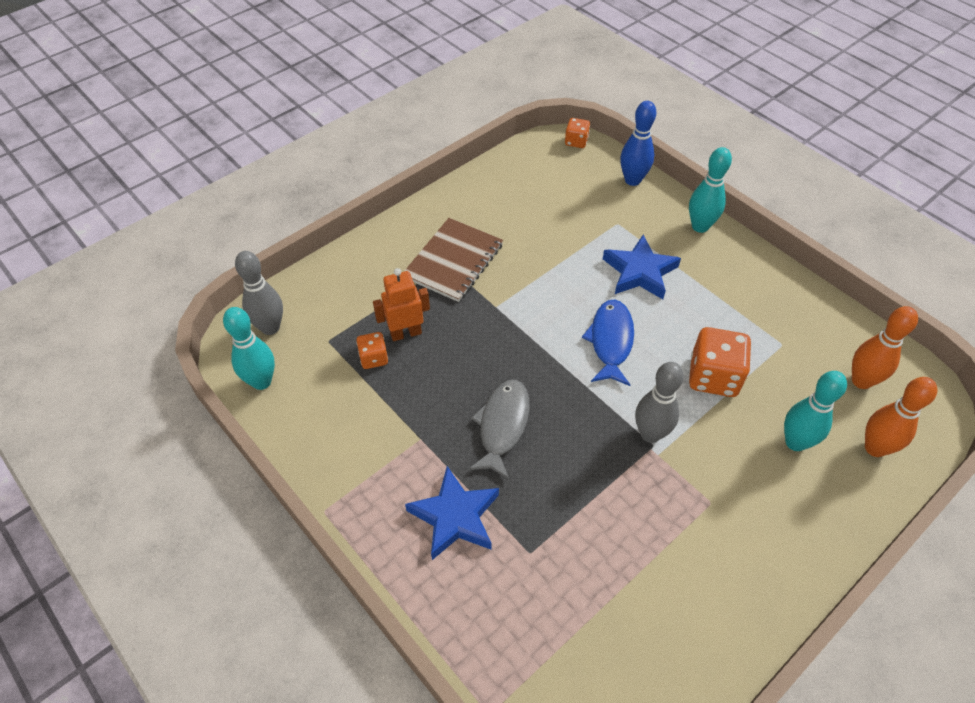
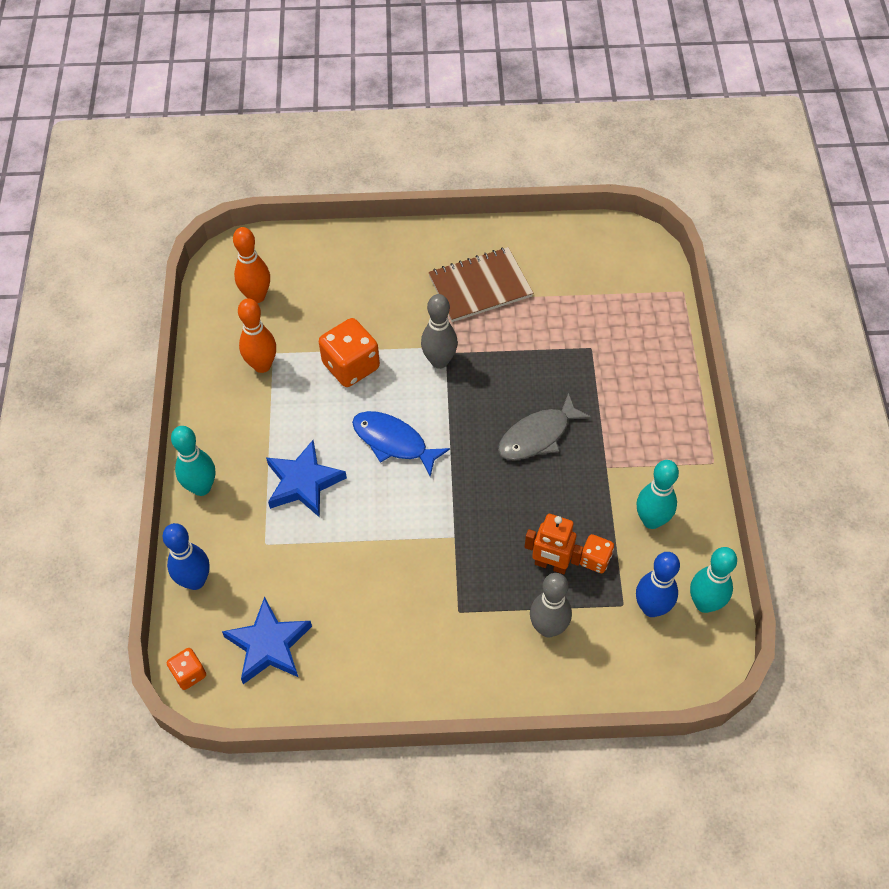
camera: 140 degrees left, 5 degrees up
(270, 327) = (667, 656): grey bowling pin -> grey bowling pin (548, 628)
(304, 352) = (651, 608): none -> blue bowling pin
(453, 261) = (449, 611): brown notebook -> brown notebook (480, 286)
(455, 517) = (623, 399): blue star -> blue star (269, 645)
(610, 341) = (393, 442): blue fish -> blue fish turned 75 degrees clockwise
(795, 442) = (351, 294): turquoise bowling pin -> turquoise bowling pin (651, 520)
(875, 448) = (307, 259): orange bowling pin -> orange bowling pin (262, 365)

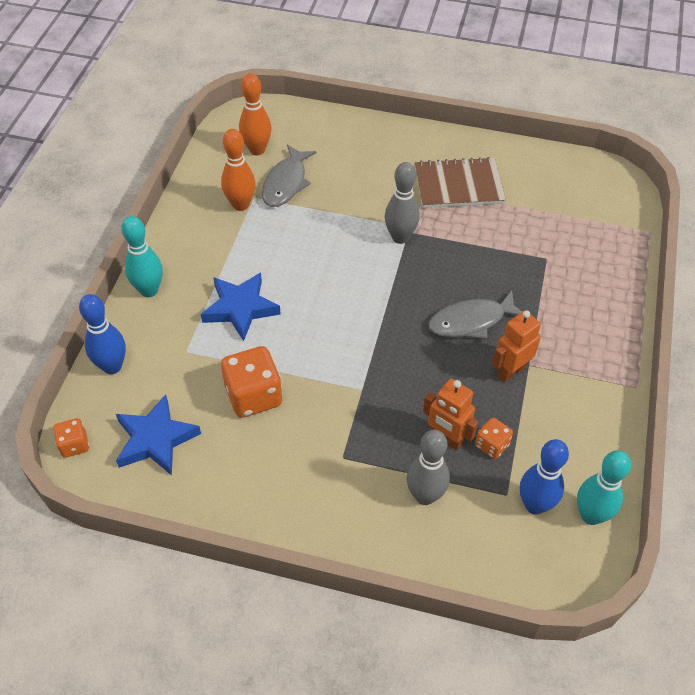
camera: 15 degrees right, 5 degrees down
(301, 328) = (286, 183): none -> grey fish
(351, 366) = (318, 223): orange dice -> orange dice (253, 396)
(393, 442) = (334, 294): blue fish -> none
(591, 478) = (510, 371): none -> orange robot
(651, 520) = (559, 423): turquoise bowling pin -> none

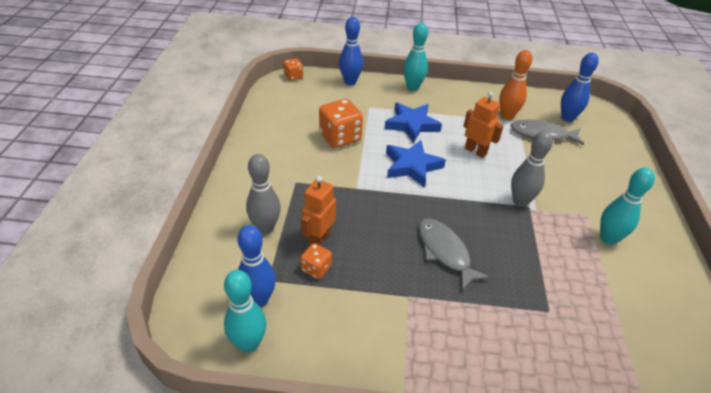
camera: 80 degrees right, 10 degrees down
(155, 439) = (300, 103): blue star -> blue star (412, 166)
(257, 150) = (567, 118): orange bowling pin -> blue bowling pin
(458, 185) = (608, 238): brown notebook -> turquoise bowling pin
(510, 371) = (397, 281): orange robot -> orange robot (475, 151)

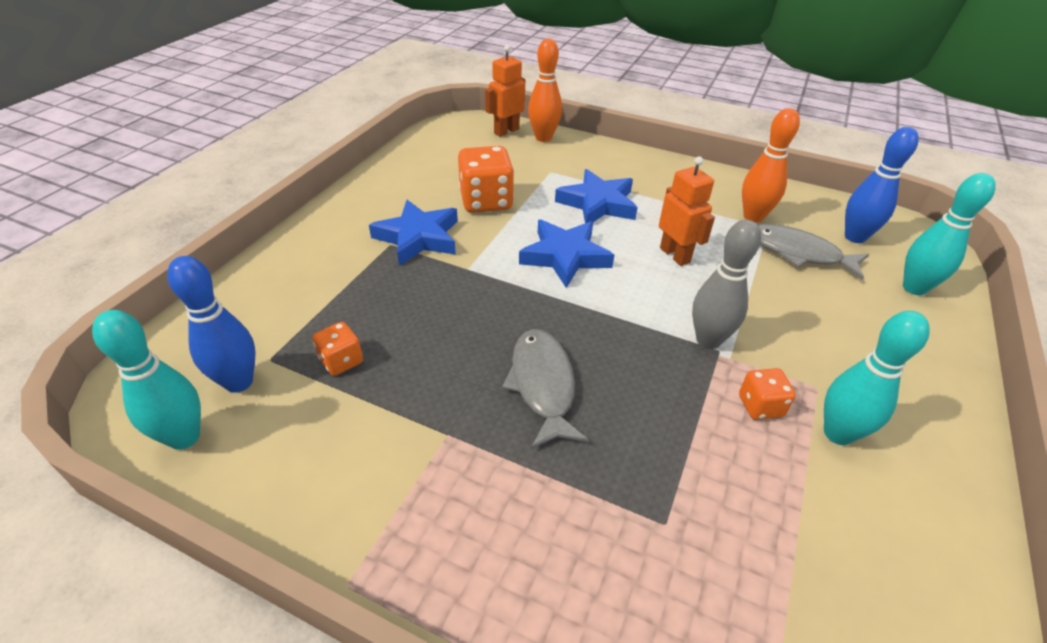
camera: 20 degrees right, 0 degrees up
(265, 228) = (312, 292): grey bowling pin -> none
(293, 76) = (472, 121): orange dice -> orange dice (760, 406)
(311, 173) = (418, 237): none -> blue star
(319, 239) = (372, 322): orange robot -> orange robot (506, 131)
(350, 82) = (543, 138): blue bowling pin -> orange bowling pin
(412, 87) = (628, 158): turquoise bowling pin -> turquoise bowling pin (914, 288)

